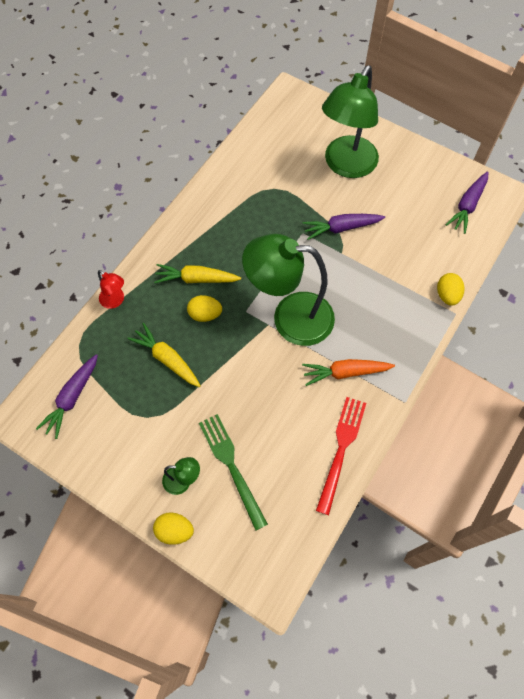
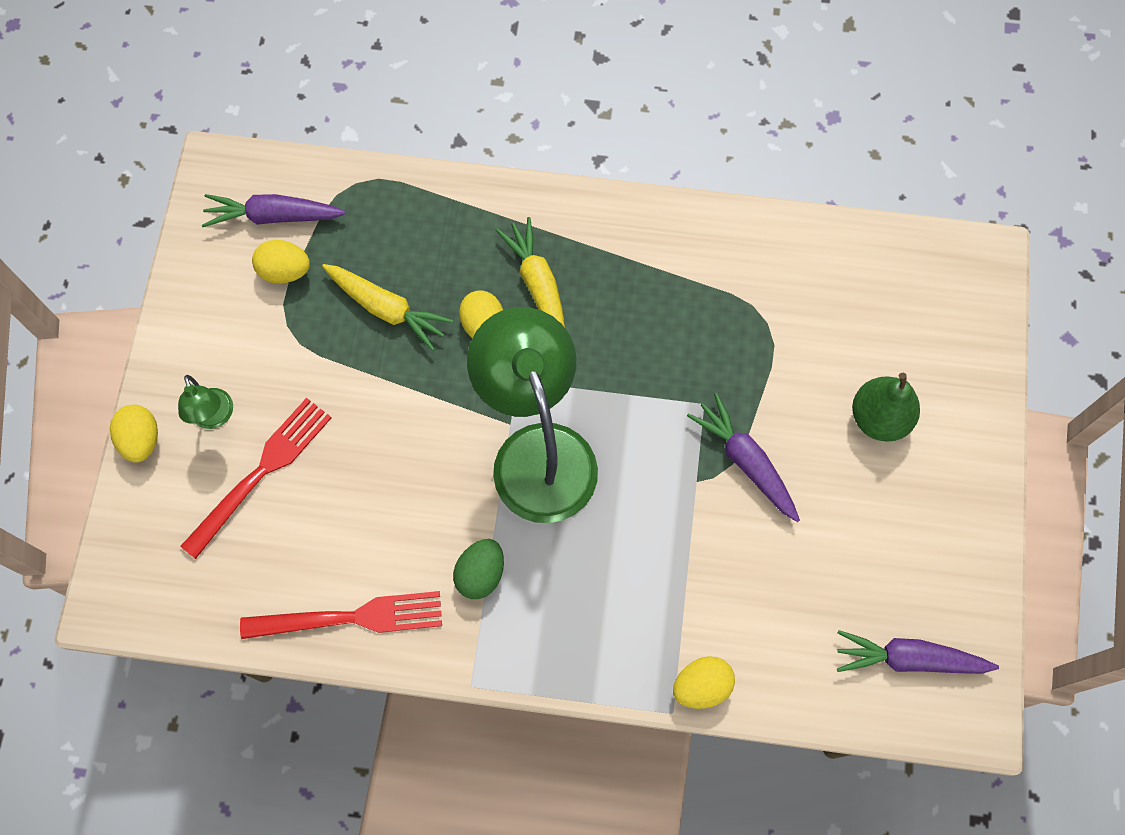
camera: 65 degrees right, 5 degrees up
(111, 405) = (285, 271): none -> yellow egg
(115, 301) = (447, 194): red lamp -> none
(167, 359) = (387, 309): yellow carrot -> yellow carrot turned 105 degrees clockwise
(231, 466) = (262, 471): green fork -> red fork
(345, 372) = (480, 574): orange carrot -> green egg
(346, 166) = (879, 418): green lamp -> green pear

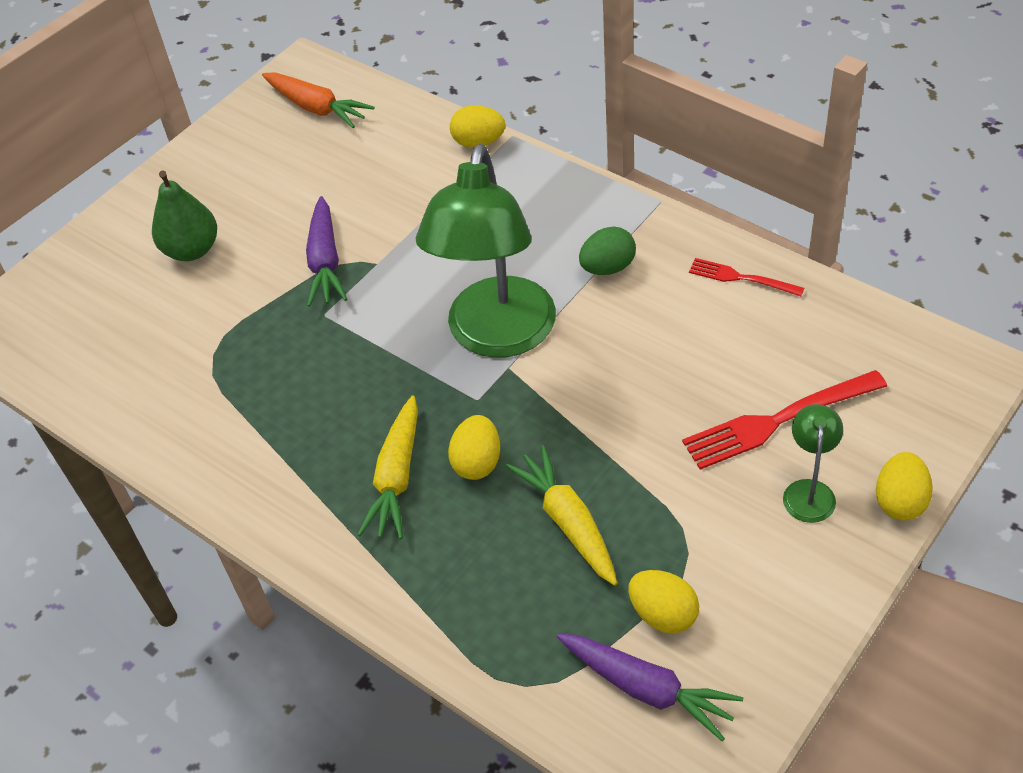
camera: 145 degrees left, 20 degrees down
(352, 617) = (740, 278): red fork -> red fork, size x0.58
(909, 659) = (316, 107): purple carrot -> orange carrot

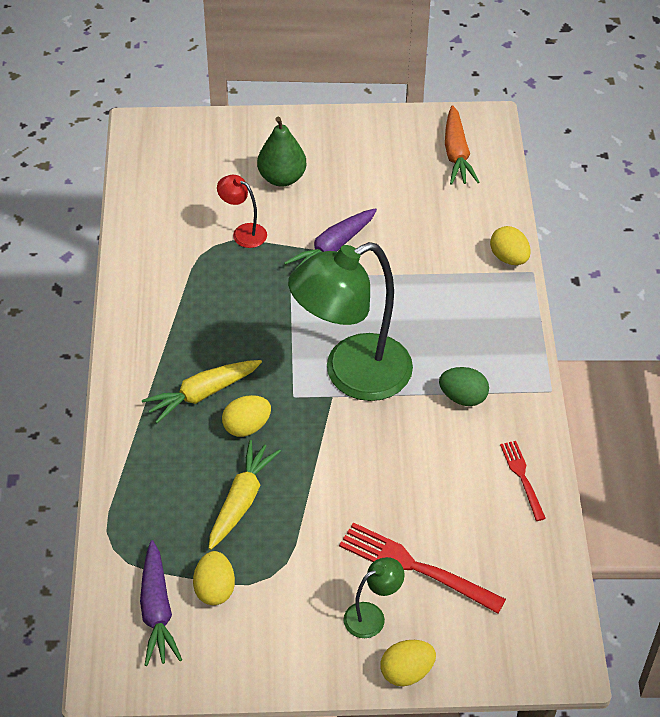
camera: 45 degrees right, 0 degrees up
(225, 321) = (243, 232): none -> red lamp

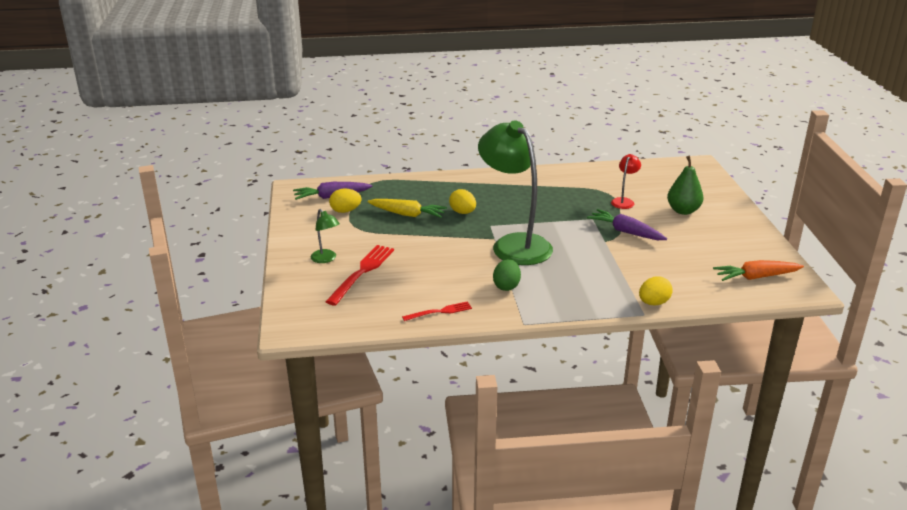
camera: 85 degrees right, 20 degrees down
(202, 394) = (484, 198): yellow carrot -> none
(406, 672) = (286, 272): yellow egg -> none

